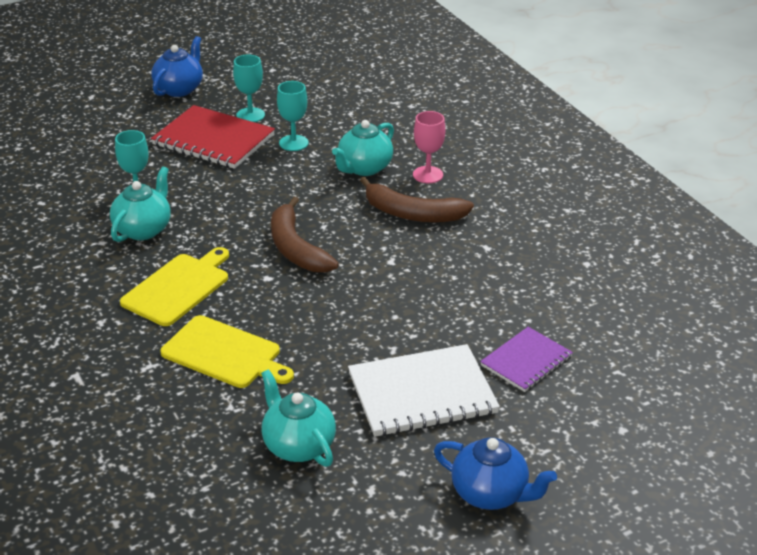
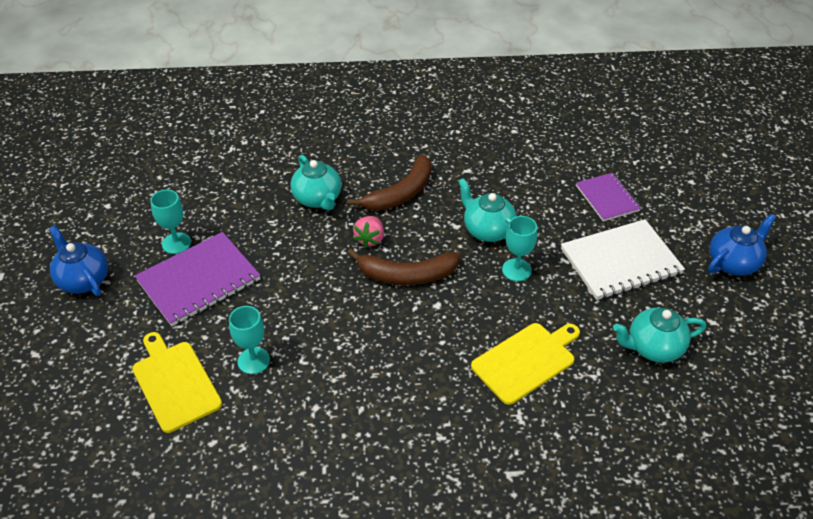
camera: 65 degrees left, 10 degrees up
(143, 229) = (314, 370): turquoise teapot -> turquoise teapot (487, 230)
(178, 288) = (419, 368): yellow cutting board -> yellow cutting board (175, 383)
(213, 140) = (198, 280): red notebook -> purple notebook
(293, 143) = (246, 229): turquoise goblet -> turquoise goblet (516, 270)
(330, 213) = (370, 239): none -> pink strawberry
(422, 393) = (620, 261): white notebook -> white notebook turned 60 degrees clockwise
(428, 175) = (353, 167): pink goblet -> none

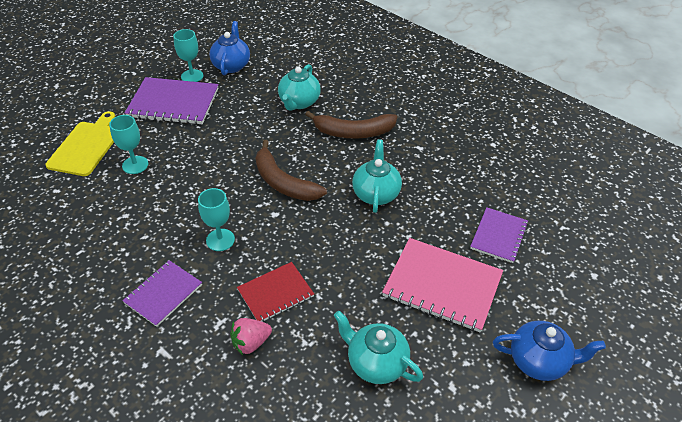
camera: 45 degrees right, 0 degrees up
(83, 280) = (125, 65): blue teapot -> blue teapot (231, 65)
(370, 239) = (294, 146): pink strawberry -> pink strawberry (251, 343)
(447, 435) = (163, 294): none -> purple notebook
(516, 270) = (357, 232): turquoise goblet -> turquoise goblet (220, 240)
(526, 361) = (275, 293): yellow cutting board -> red notebook
(620, 261) = (442, 285): white notebook -> pink notebook

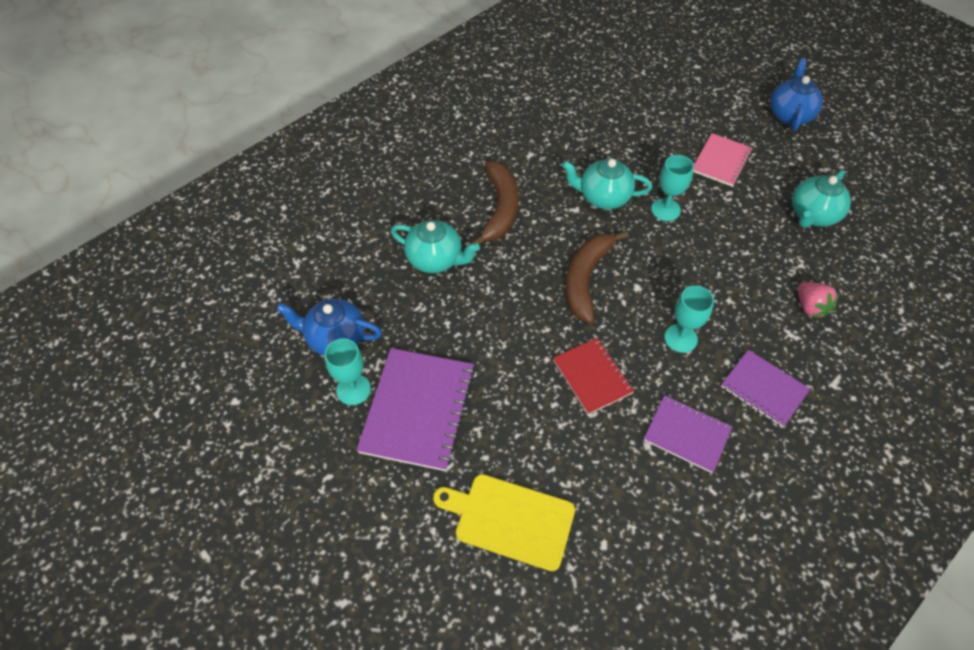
camera: 85 degrees left, 10 degrees up
(135, 165) = (552, 445): turquoise goblet -> turquoise goblet (665, 210)
(275, 293) = (748, 287): red notebook -> red notebook (592, 377)
(283, 182) = (586, 278): brown banana -> brown banana turned 150 degrees clockwise
(442, 285) = (721, 161): pink notebook -> pink notebook, size x0.61
(498, 236) = (657, 115): purple notebook -> purple notebook (687, 434)

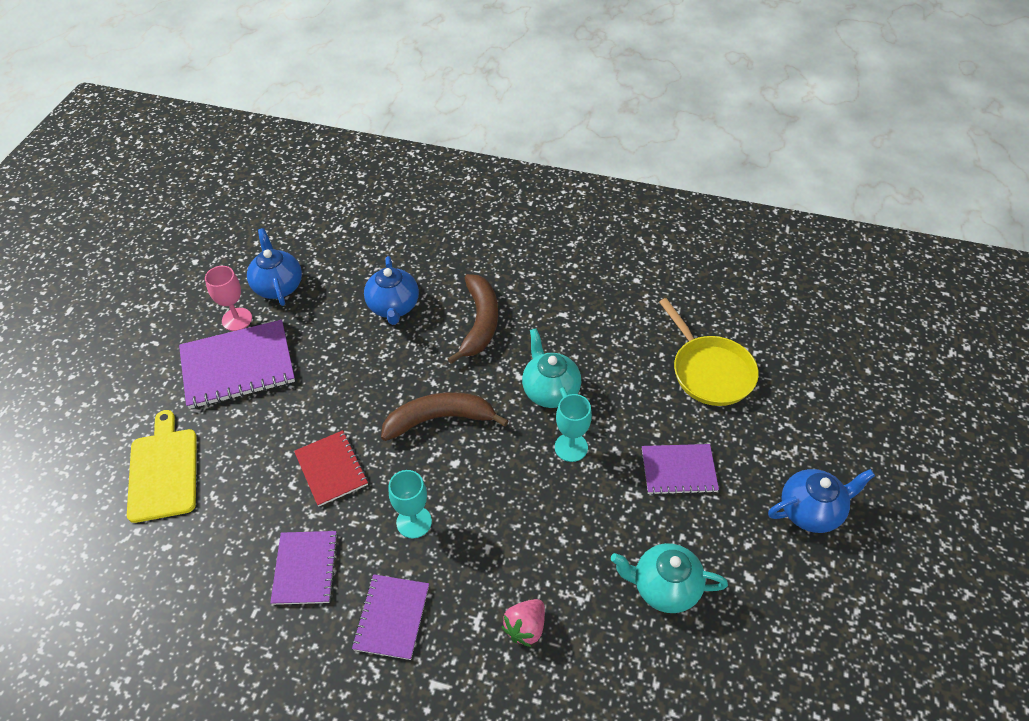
camera: 60 degrees right, 5 degrees down
(353, 389) = (237, 319): turquoise goblet -> pink goblet
(435, 259) = (393, 307): turquoise teapot -> blue teapot
(500, 209) = (480, 323): brown banana -> brown banana turned 60 degrees counterclockwise
(592, 377) = (331, 469): red notebook -> red notebook turned 60 degrees counterclockwise
(644, 103) = (709, 371): none -> yellow pan
(721, 161) = (678, 470): pink notebook -> purple notebook

